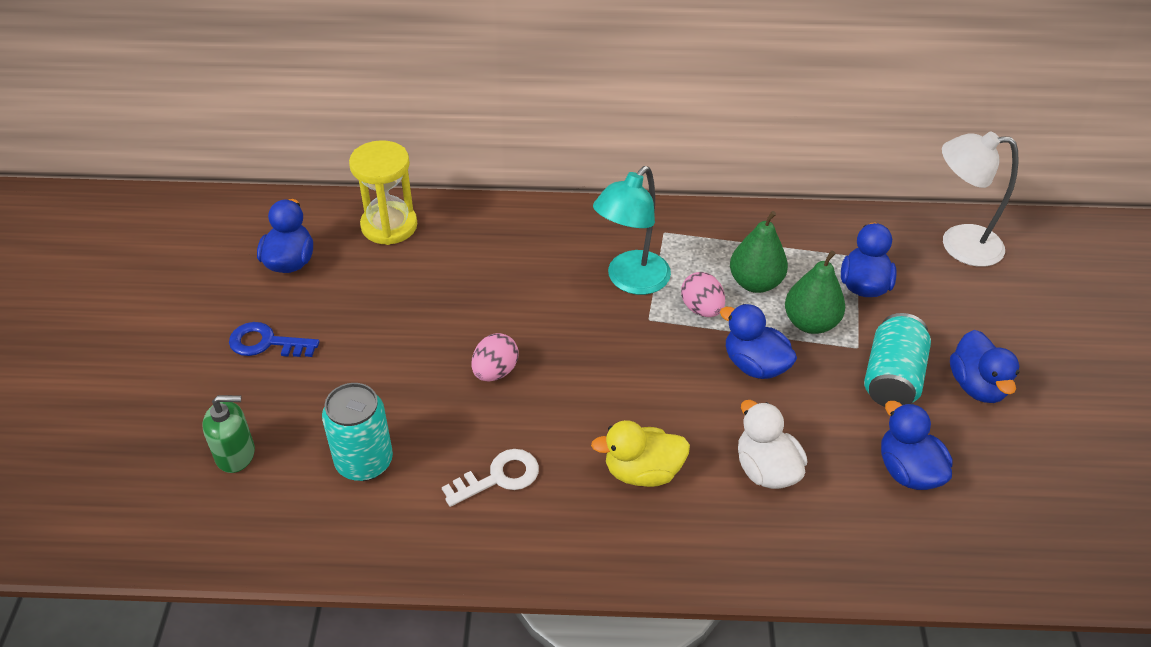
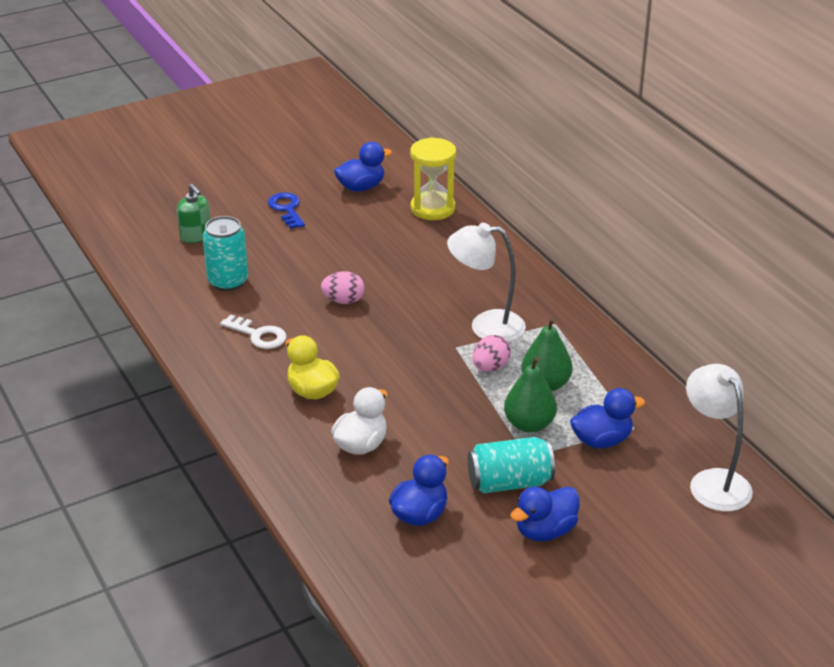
camera: 60 degrees right, 10 degrees down
(630, 281) = (486, 326): turquoise lamp -> white lamp
(754, 365) = (457, 410): blue duck -> none

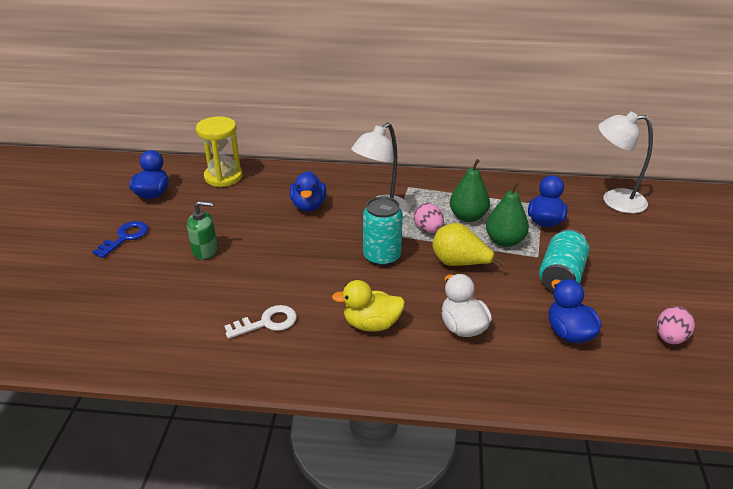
camera: 55 degrees left, 0 degrees up
(196, 236) = (86, 300): green soap dispenser -> green soap dispenser (205, 250)
(228, 281) = (174, 309): turquoise can -> turquoise can (382, 256)
(286, 209) = (125, 237): blue key -> blue key turned 105 degrees clockwise
(343, 301) = (277, 260): pink egg -> pink egg (670, 338)
(456, 408) = (459, 263): none -> yellow pear
(545, 531) = (624, 283): blue duck -> blue duck (308, 205)

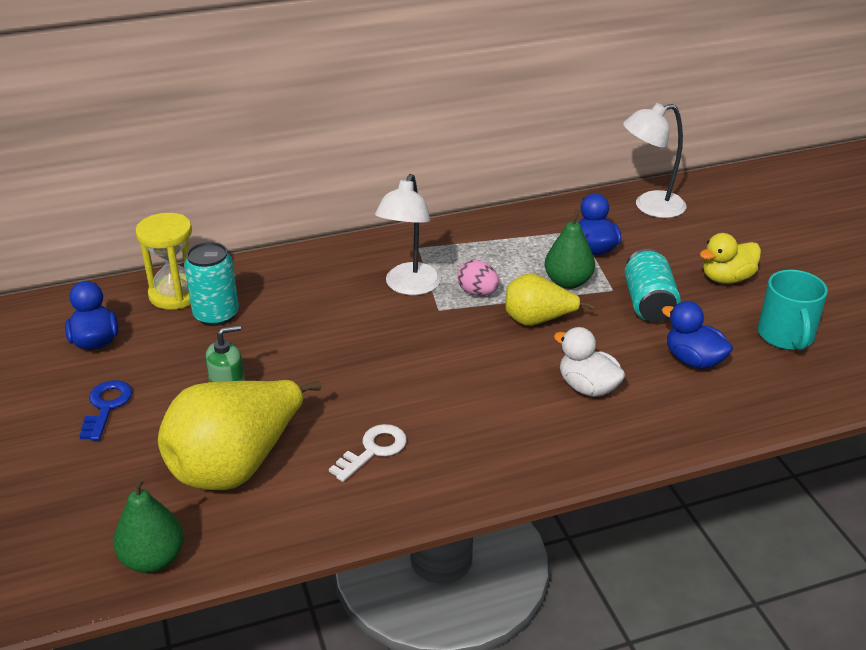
camera: 25 degrees left, 0 degrees up
(170, 302) = (237, 465): none -> yellow pear
(308, 205) = (316, 301): blue duck -> none
(371, 324) = (491, 414): yellow duck -> yellow duck (726, 278)
(382, 256) = (448, 337): turquoise can -> turquoise can (216, 315)
(468, 217) = (510, 265): green pear -> green pear (153, 559)
(670, 338) = (786, 336): pink egg -> turquoise mug

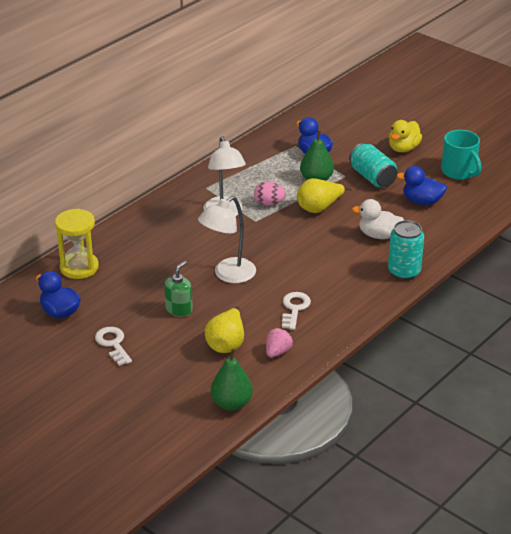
camera: 30 degrees left, 0 degrees up
(106, 407) = (113, 344): blue key -> white key
(216, 315) = (121, 270): turquoise can -> turquoise can (404, 272)
(237, 465) = (226, 344): yellow pear -> yellow pear, size x0.58
(289, 506) = (277, 352): none -> pink strawberry
(650, 207) = (324, 117): white lamp -> white lamp (228, 275)

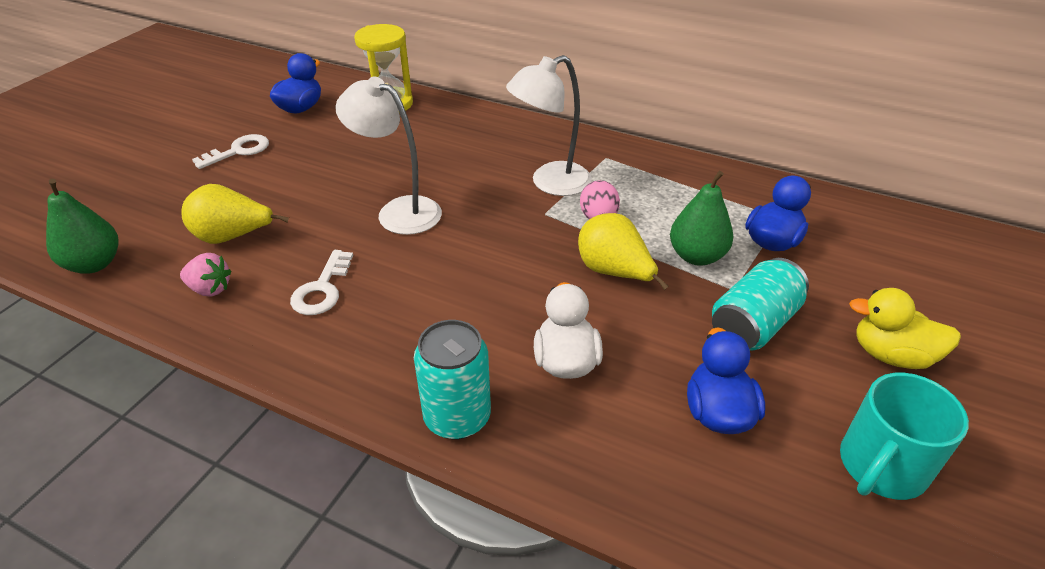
camera: 75 degrees right, 5 degrees up
(179, 309) = (312, 185): green soap dispenser -> none
(294, 309) = (322, 289): white key -> white key turned 105 degrees clockwise

